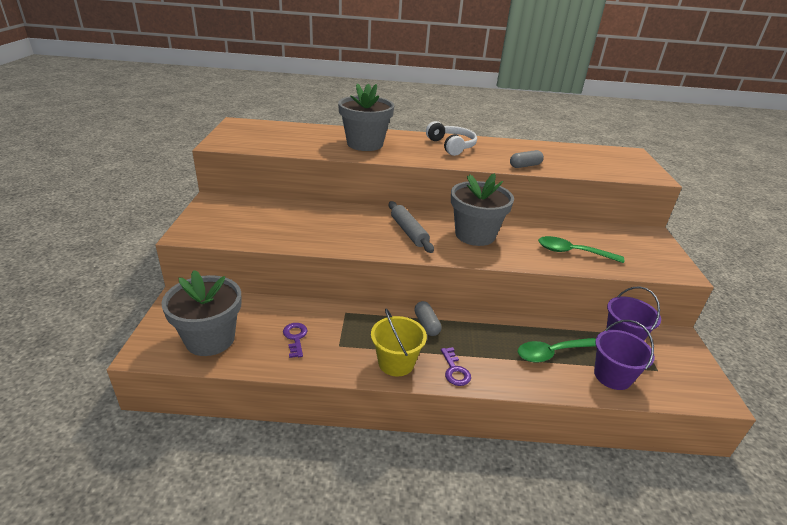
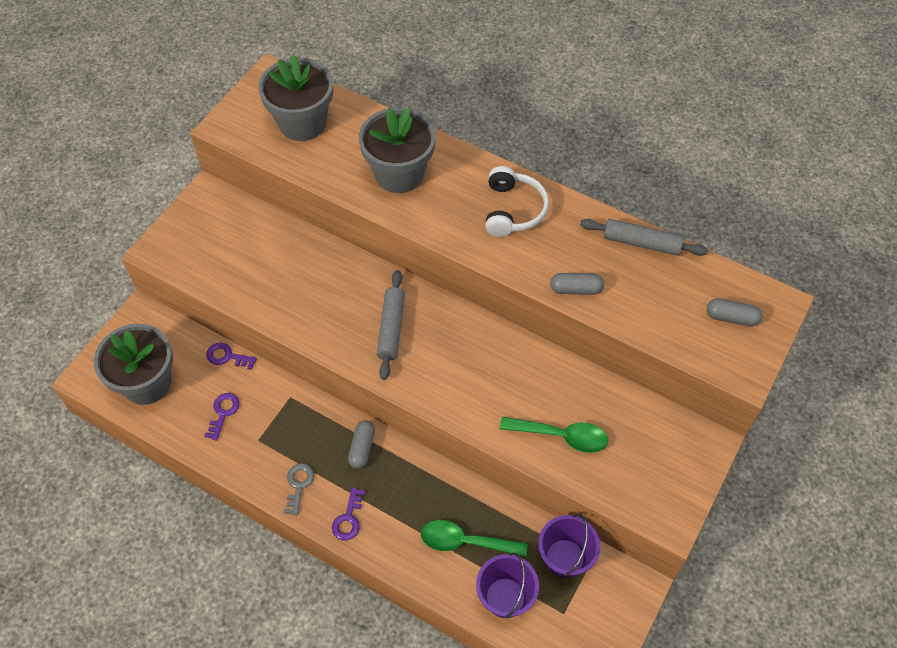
camera: 30 degrees right, 25 degrees up
(274, 303) = (227, 356): none -> purple key
(396, 363) = (298, 485): yellow bucket -> grey key
(475, 235) = (466, 361): grey flower pot -> grey flower pot (302, 123)
(537, 145) = (641, 243): none -> grey rolling pin
(572, 252) = (561, 436): green spoon -> green spoon turned 150 degrees clockwise
(618, 160) = (731, 318): none -> grey capsule

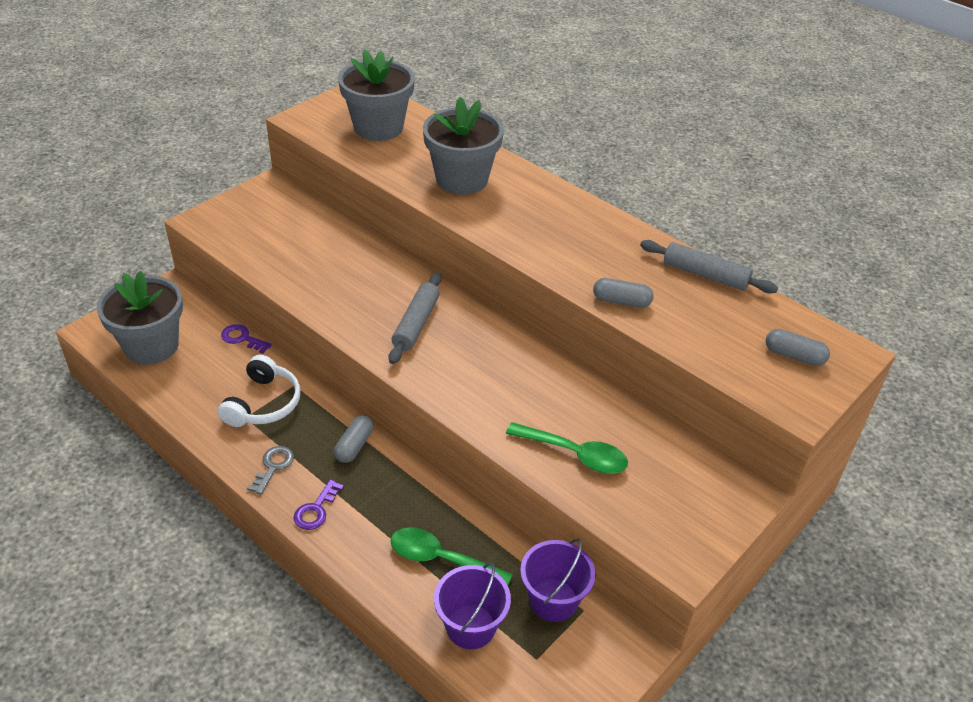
camera: 10 degrees right, 15 degrees down
(223, 413) = (219, 386): purple key -> none
(513, 210) = (571, 226): white headphones -> white headphones (263, 403)

